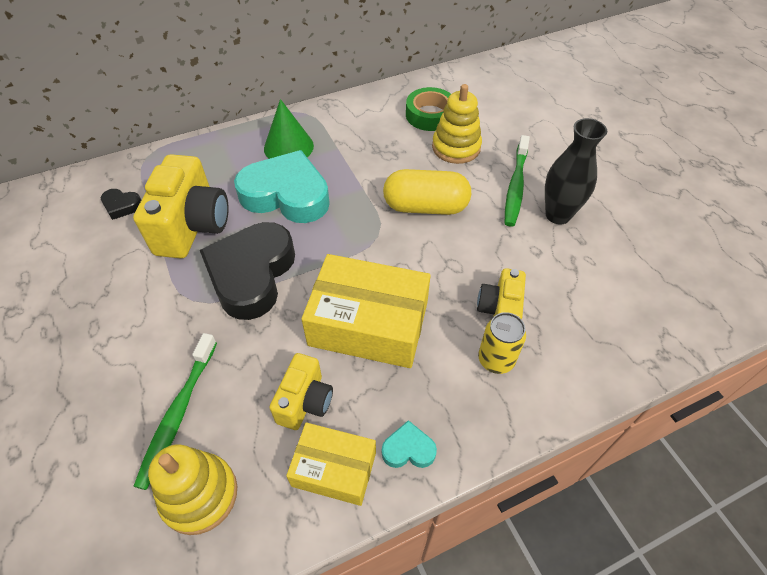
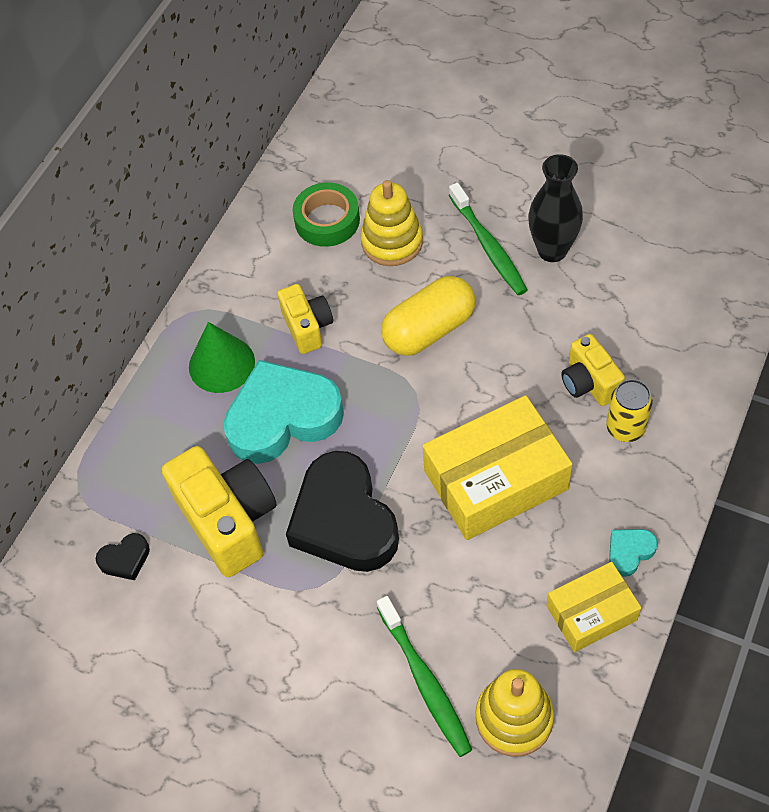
camera: 35 degrees left, 5 degrees up
(305, 402) = (515, 585): yellow camera -> yellow camera (307, 327)

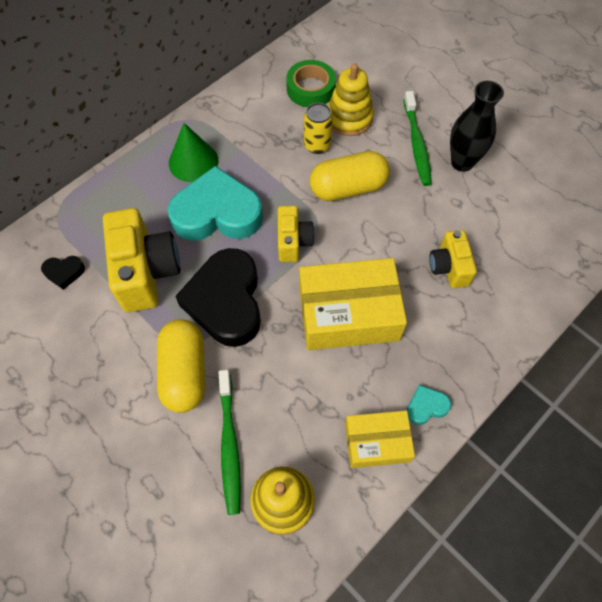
camera: 15 degrees right, 5 degrees up
(307, 327) = (263, 157): yellow camera -> yellow camera (293, 242)
(333, 620) = (185, 372): none -> yellow capsule
(625, 428) = (462, 311): yellow can -> yellow can (317, 145)

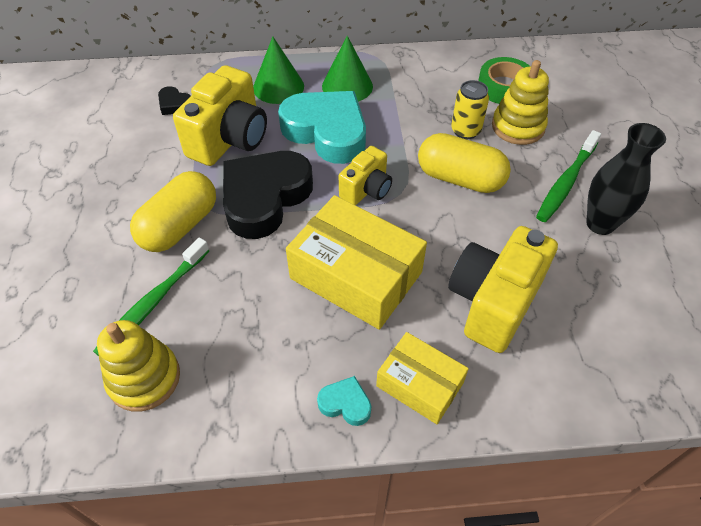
camera: 40 degrees right, 10 degrees down
(137, 198) = (278, 87): none -> green cone
(377, 442) = (269, 397): yellow box -> yellow box (419, 384)
(449, 267) = (493, 302): yellow camera -> yellow camera, size x1.73

